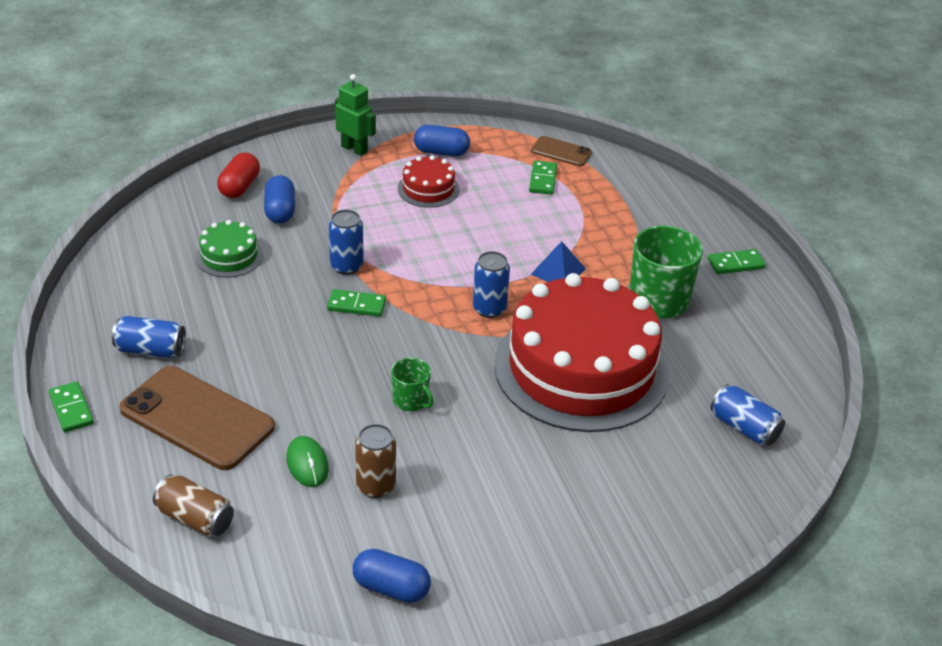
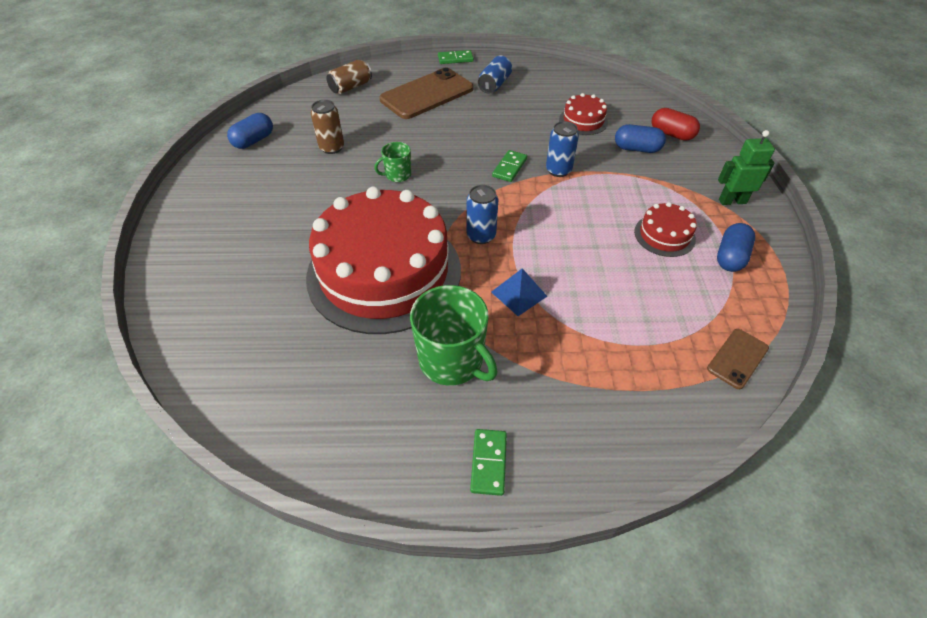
camera: 110 degrees right, 10 degrees up
(229, 256) = (583, 121): green cake -> red cake
(307, 464) = (366, 126): green mouse -> none
(354, 149) = (732, 201): green robot -> green robot turned 150 degrees counterclockwise
(542, 180) = (678, 325): green domino -> none
(744, 428) = (254, 362): blue can -> none

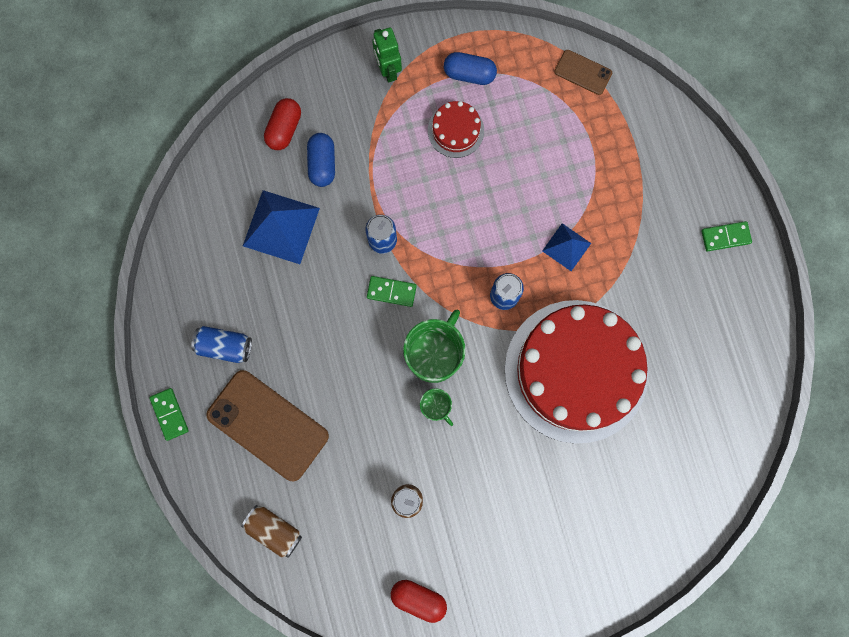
camera: 105 degrees left, 30 degrees up
(254, 141) = (418, 598): blue capsule -> red capsule
(452, 361) = (651, 284): green mug -> green mug (434, 355)
(583, 121) = (281, 227): red cake -> blue pyramid

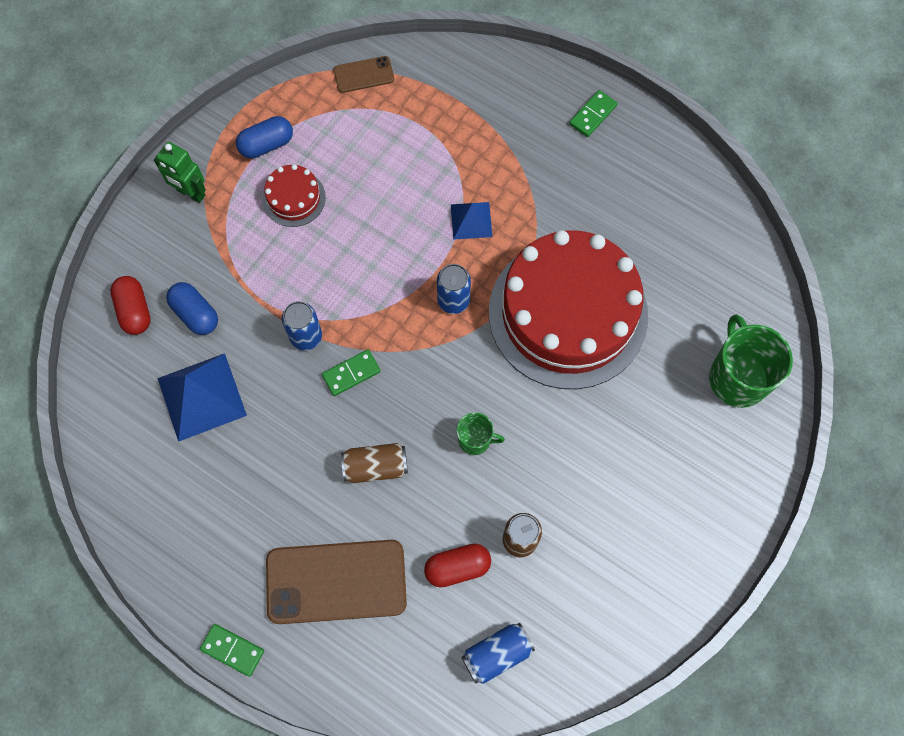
camera: 40 degrees left, 10 degrees down
(225, 346) = (235, 544): blue can -> blue can (497, 654)
(274, 530) = (422, 672): brown can -> brown can (375, 467)
(418, 598) = (605, 620): red capsule -> red capsule (457, 567)
(434, 355) = (435, 397): green mug -> green mug (737, 377)

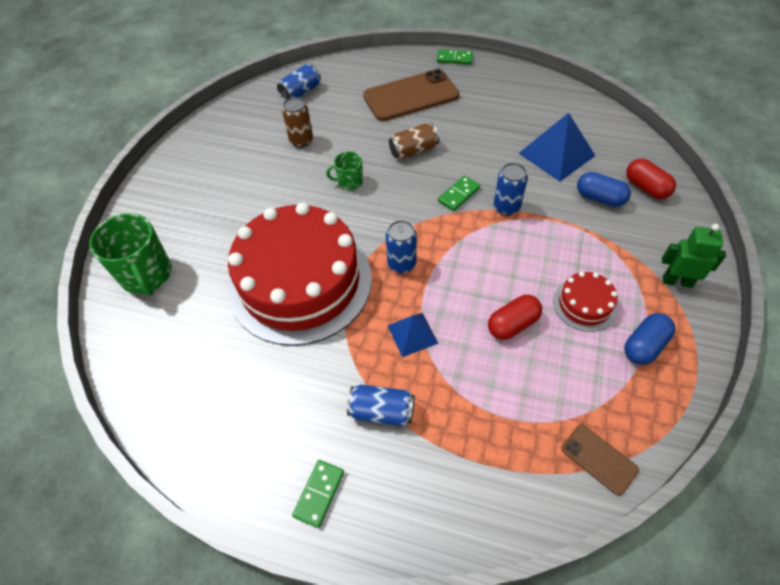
camera: 165 degrees right, 15 degrees down
(363, 75) = (599, 459): brown phone -> brown phone turned 75 degrees clockwise
(457, 567) = (338, 119): red capsule -> red capsule (512, 324)
(523, 160) = (382, 411): none -> blue can

